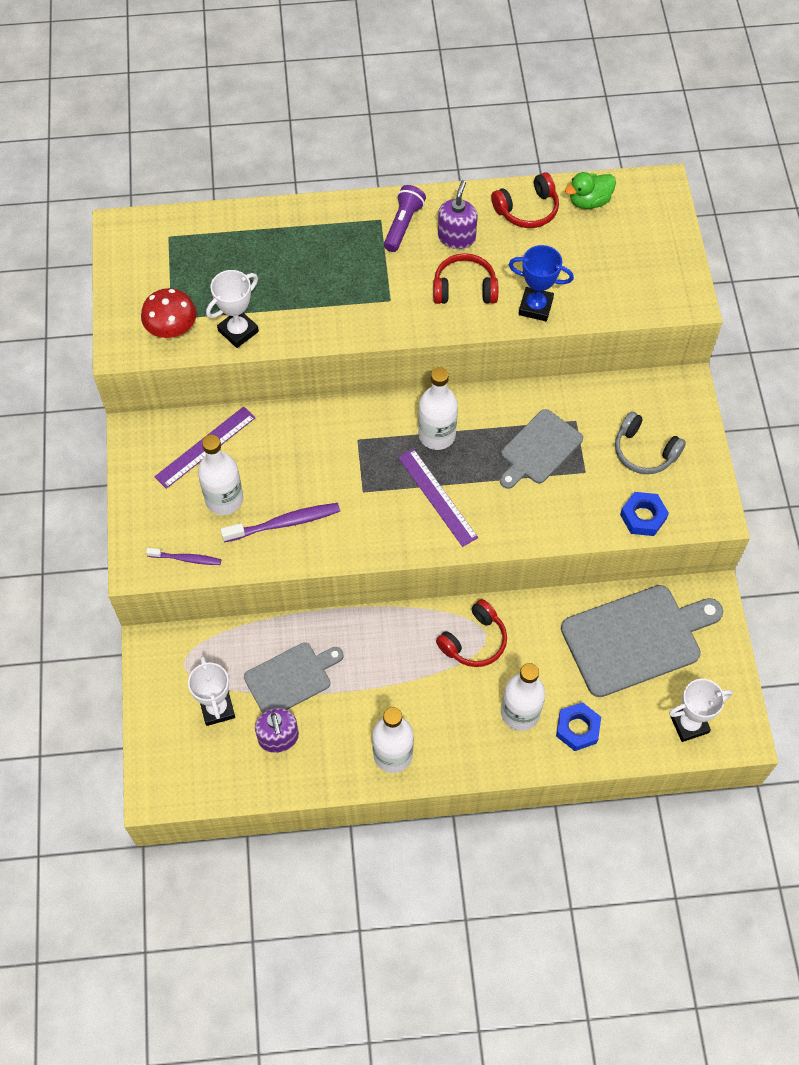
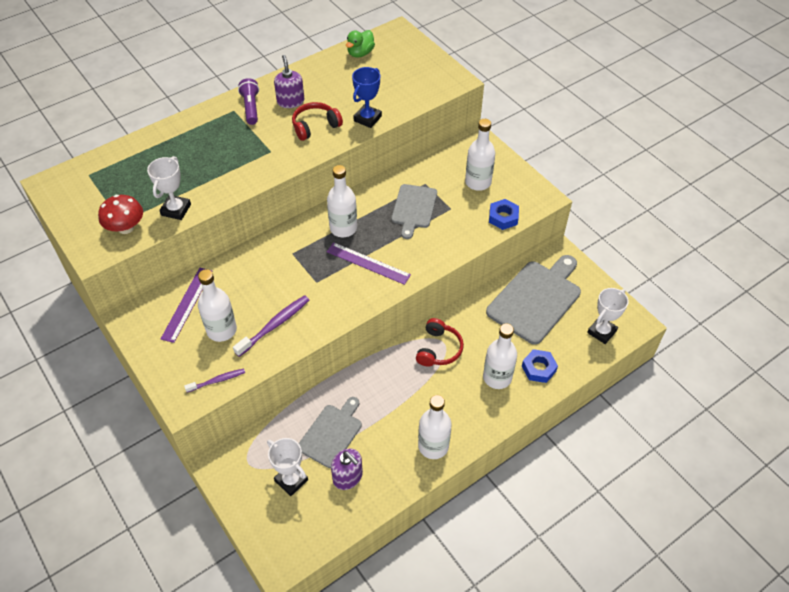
camera: 30 degrees left, 10 degrees down
(527, 209) = (325, 71): red headphones -> none
(535, 307) = (367, 118): blue trophy -> blue trophy turned 45 degrees counterclockwise
(644, 451) = (478, 182): grey headphones -> white bottle

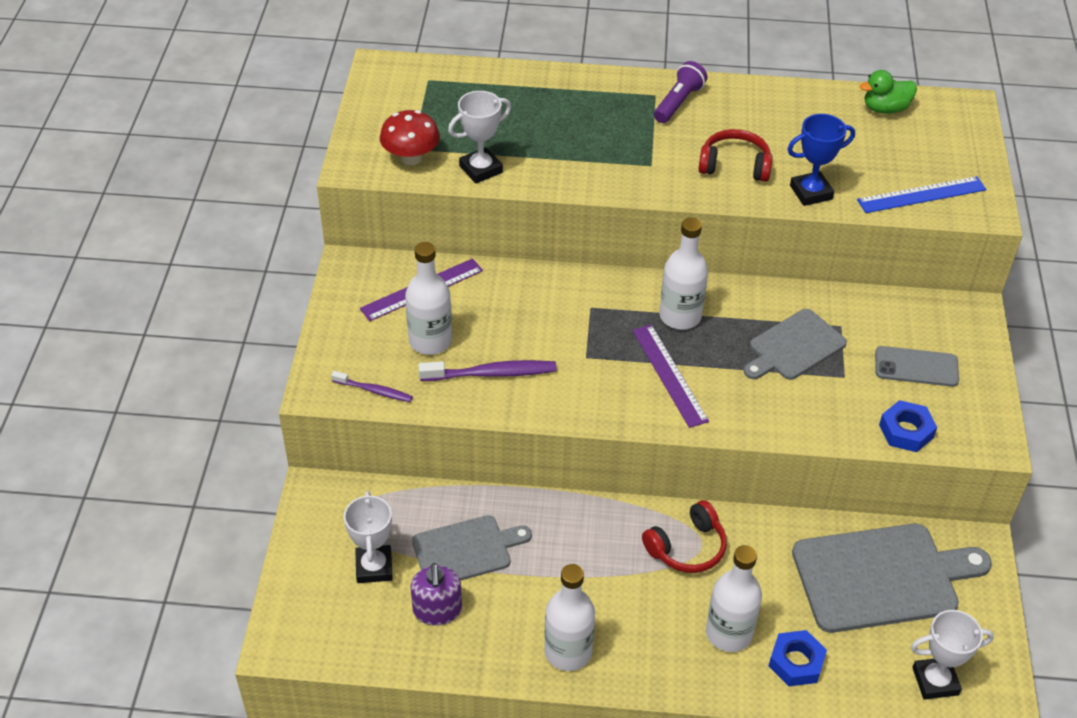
camera: 40 degrees right, 5 degrees down
(290, 101) = (734, 120): purple soap dispenser -> none
(421, 89) = (921, 195): none -> blue ruler
(478, 182) = (916, 367): white bottle -> grey phone

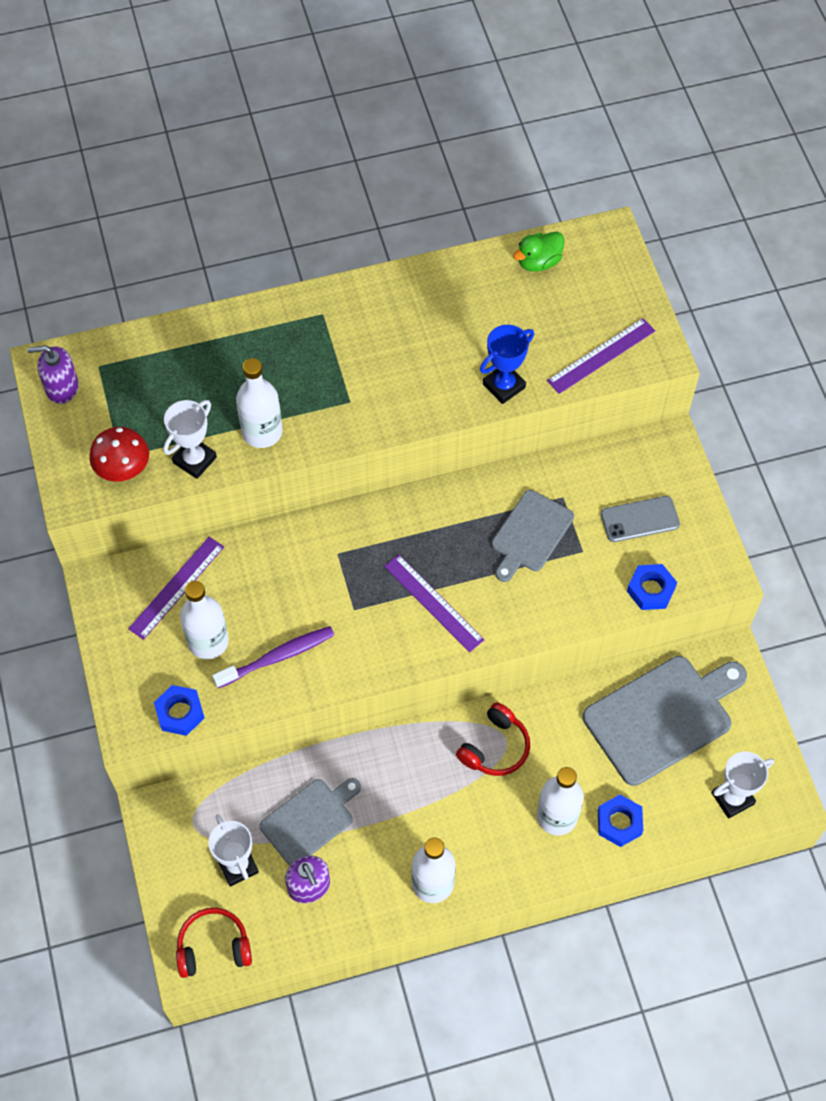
camera: 20 degrees left, 15 degrees up
(374, 390) = (180, 713): purple toothbrush -> blue nut
(387, 86) = (61, 387): none -> purple soap dispenser
(678, 102) = (347, 316): purple flashlight -> none
(680, 316) = (420, 535): white bottle -> white bottle (262, 432)
(734, 166) = (426, 377): red headphones -> red headphones (213, 947)
(921, 195) = (601, 356): blue ruler -> purple ruler

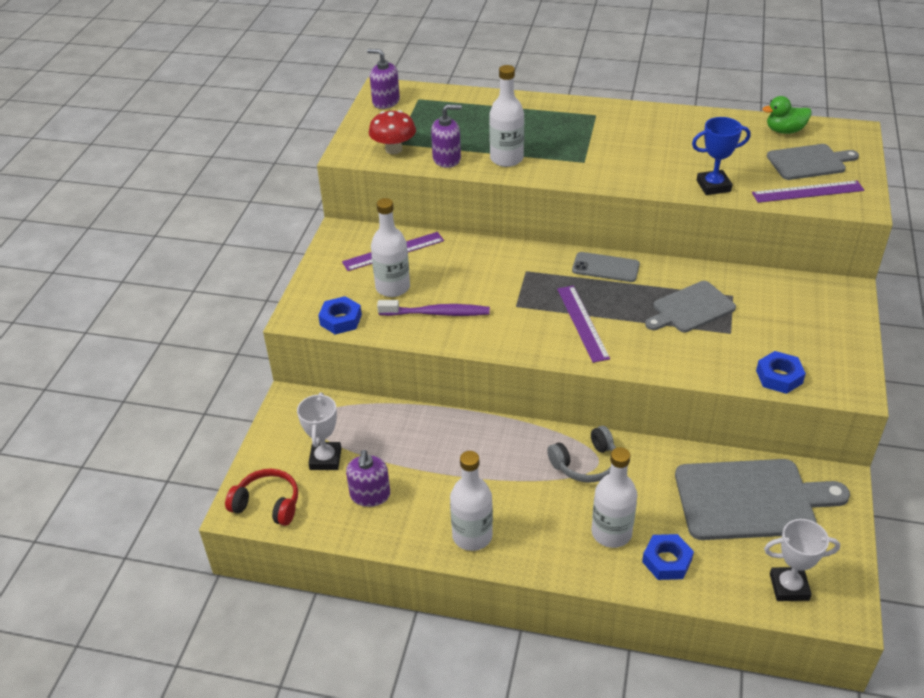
camera: 30 degrees right, 20 degrees down
(194, 460) = (447, 159): white trophy -> purple soap dispenser
(310, 820) = (402, 452): grey cutting board -> grey cutting board (809, 162)
(495, 747) = (585, 463): red headphones -> grey headphones
(639, 519) = (794, 329): grey phone -> grey phone (605, 267)

